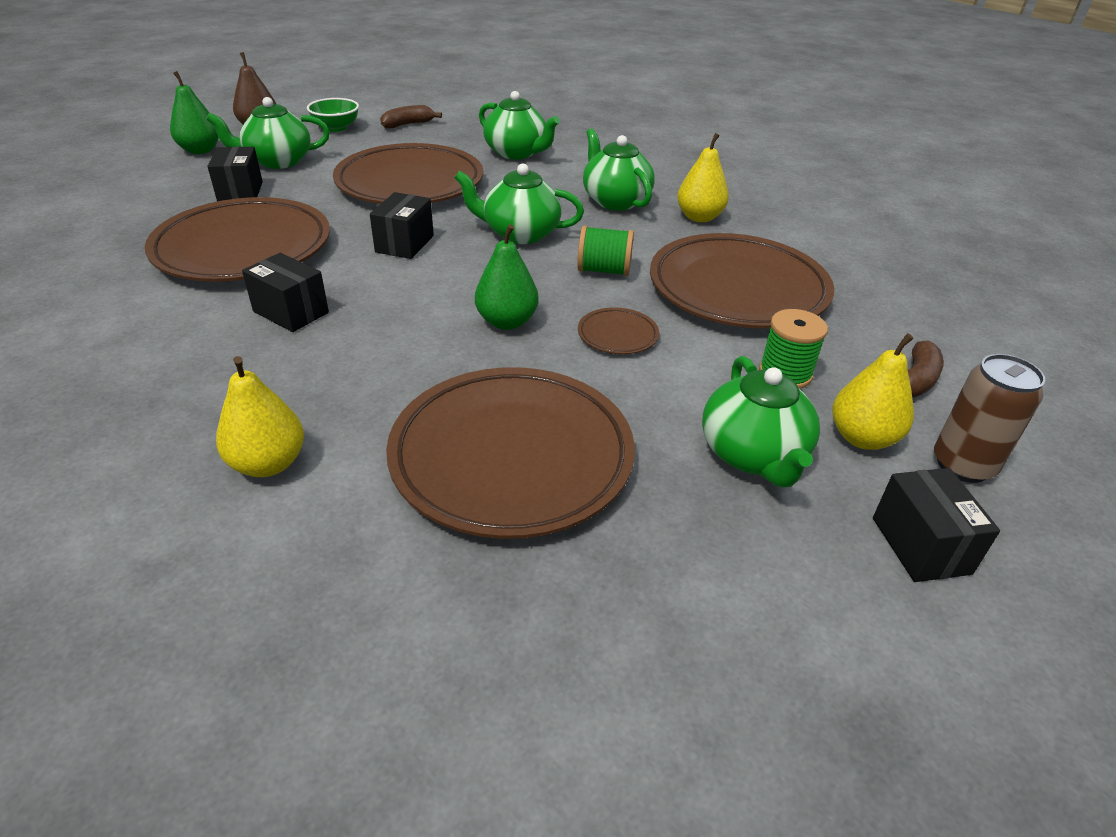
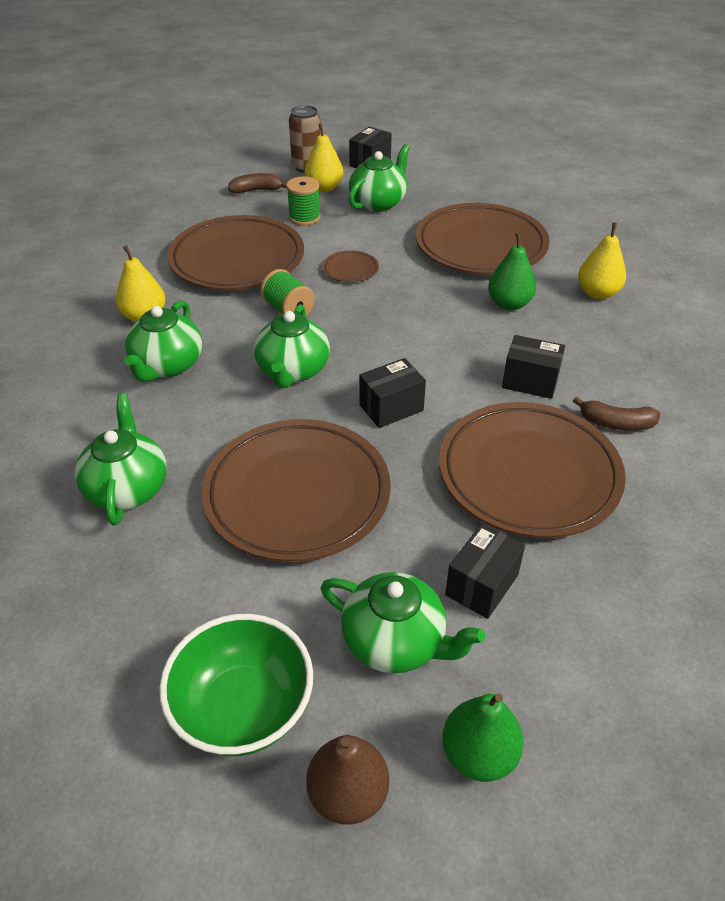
camera: 135 degrees left, 5 degrees up
(291, 312) = (530, 381): black box -> black box turned 60 degrees counterclockwise
(336, 128) = (243, 709): green bowl -> green bowl, size x1.60
(408, 124) = (145, 650): brown banana -> brown banana (616, 423)
(507, 322) = (399, 306): green pear -> green pear (509, 304)
(520, 234) = (293, 371): green teapot -> green teapot turned 45 degrees clockwise

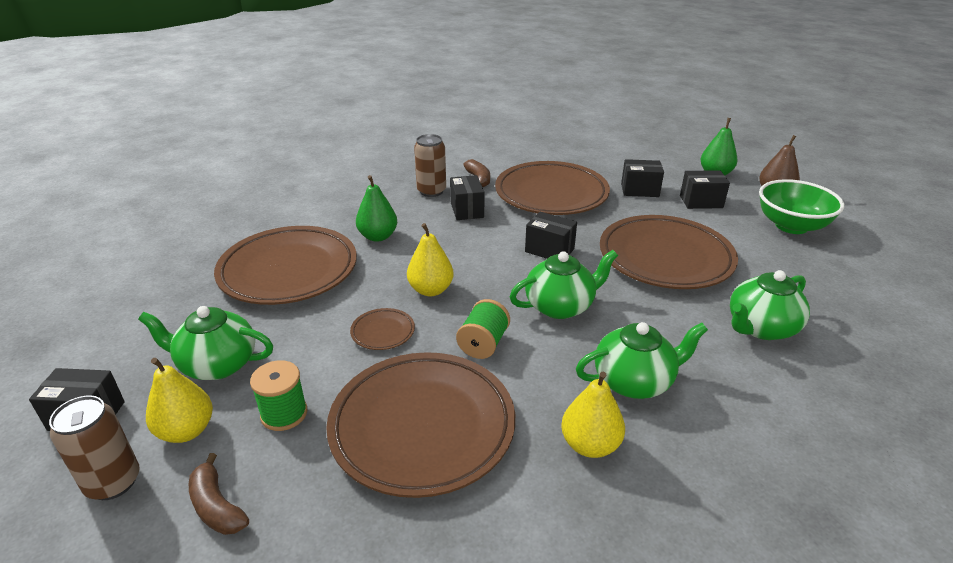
camera: 120 degrees left, 10 degrees down
(395, 642) = (701, 202): green teapot -> black box
(597, 293) = (334, 207): yellow pear -> yellow pear (431, 290)
(599, 370) = (431, 191): none -> brown can

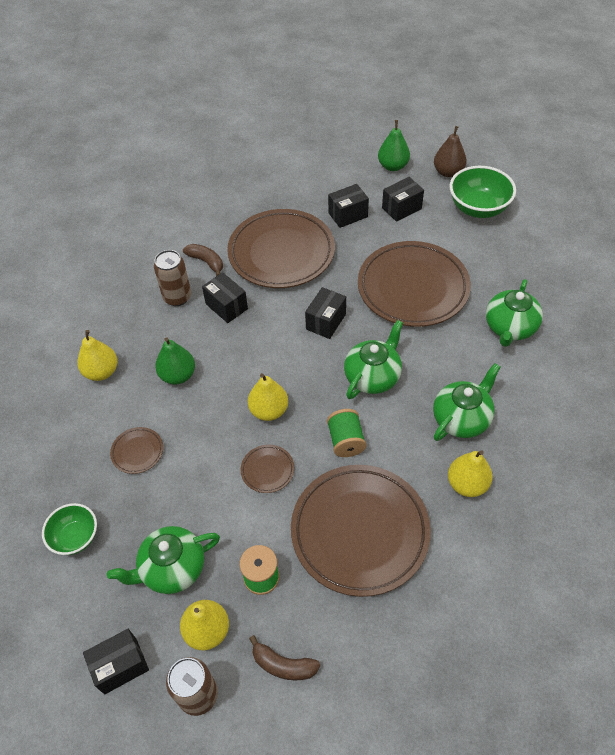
camera: 30 degrees left, 20 degrees up
(174, 304) = (75, 537): none -> green bowl
(288, 271) = (137, 452): brown plate -> brown plate, size x0.41
(321, 212) = (101, 372): none -> yellow pear
(549, 250) = (326, 321): black box -> black box turned 60 degrees counterclockwise

